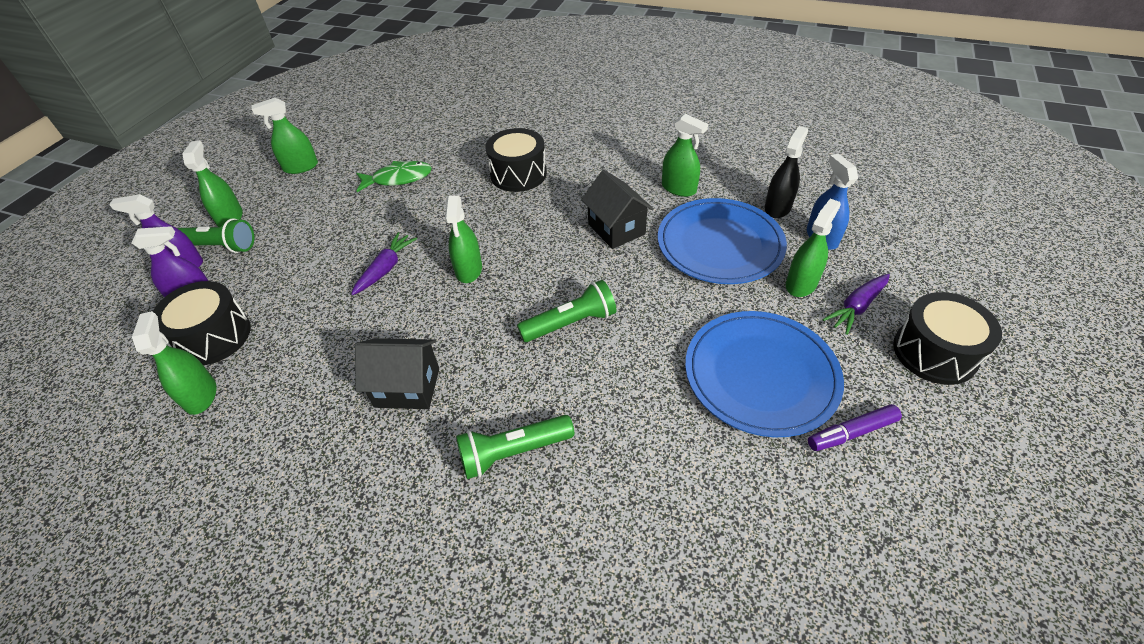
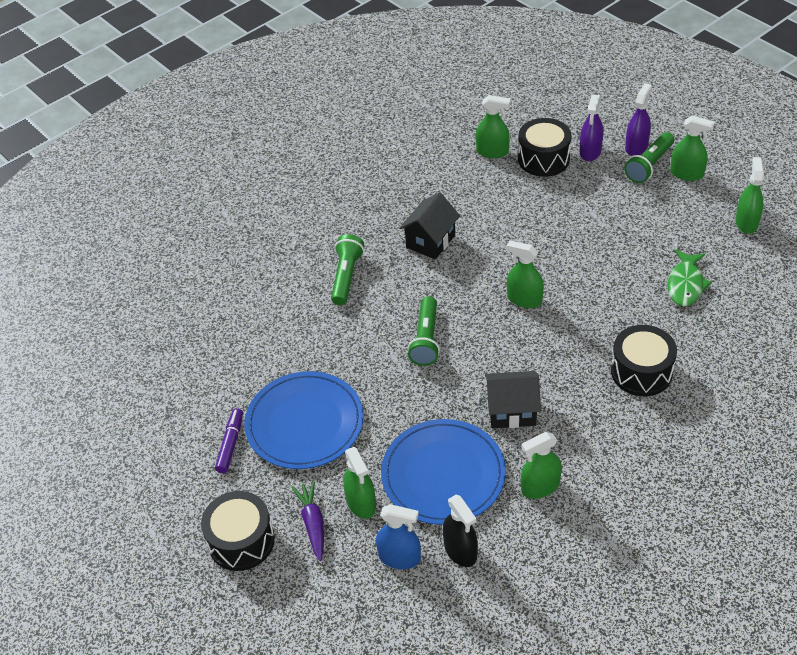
camera: 120 degrees right, 0 degrees up
(386, 268) = (558, 253): purple carrot -> none

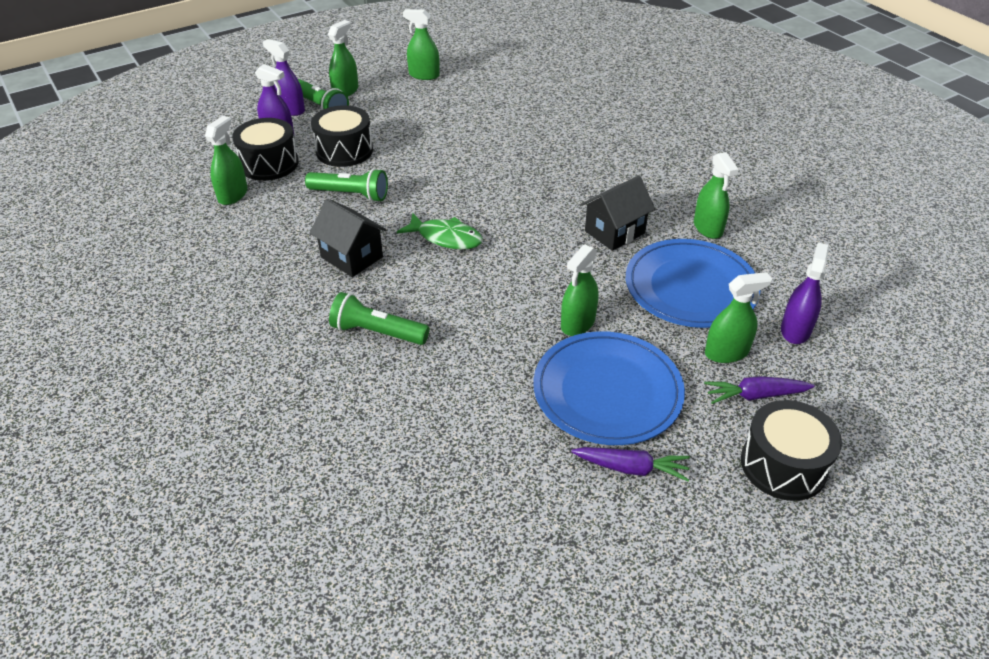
camera: 85 degrees left, 5 degrees down
(230, 444) = (632, 468): purple marker -> purple carrot
(399, 557) = (795, 330): blue spray bottle -> purple spray bottle
(426, 339) = (503, 278): green flashlight -> green flashlight (351, 195)
(460, 550) = (783, 287): black spray bottle -> none
(512, 411) = (614, 232): black house -> black house turned 45 degrees clockwise
(524, 299) = (468, 204): green spray bottle -> green spray bottle (578, 323)
(641, 372) = (581, 153): black drum -> black drum (344, 150)
(685, 284) = (484, 115): green fish -> green fish (446, 238)

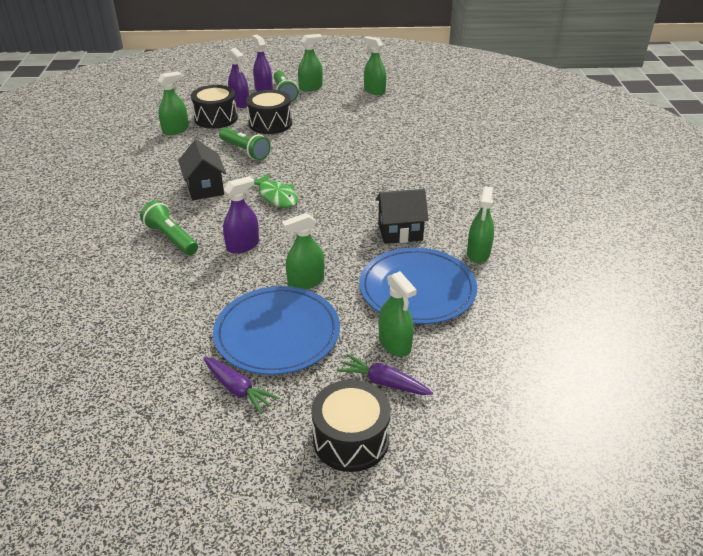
camera: 30 degrees right, 5 degrees down
(726, 352) = (395, 344): green spray bottle -> green spray bottle turned 45 degrees clockwise
(795, 330) = (470, 351): purple spray bottle -> purple spray bottle (243, 245)

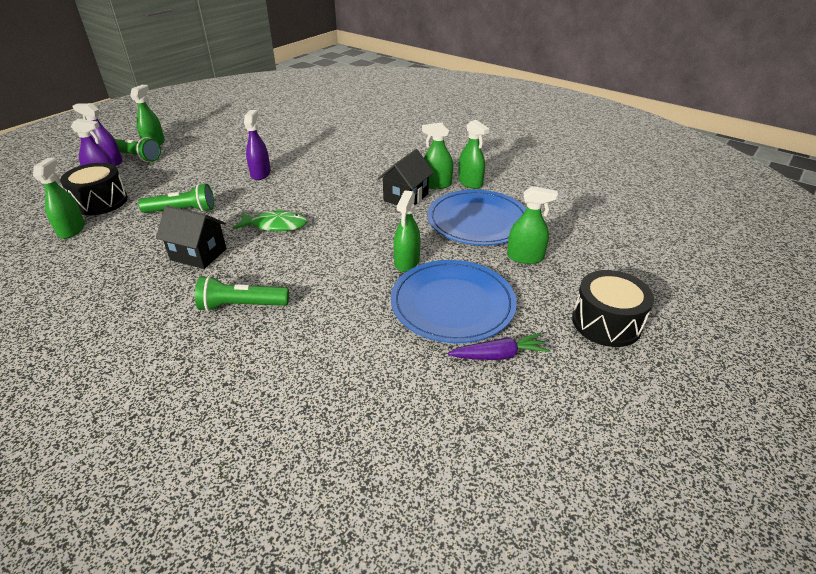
camera: 50 degrees left, 0 degrees up
(243, 245) = (315, 271): purple spray bottle -> purple spray bottle (260, 174)
(270, 123) = (166, 182): black drum -> none
(374, 91) = (216, 125): green spray bottle -> green spray bottle (436, 184)
(383, 382) = (560, 281): purple carrot -> none

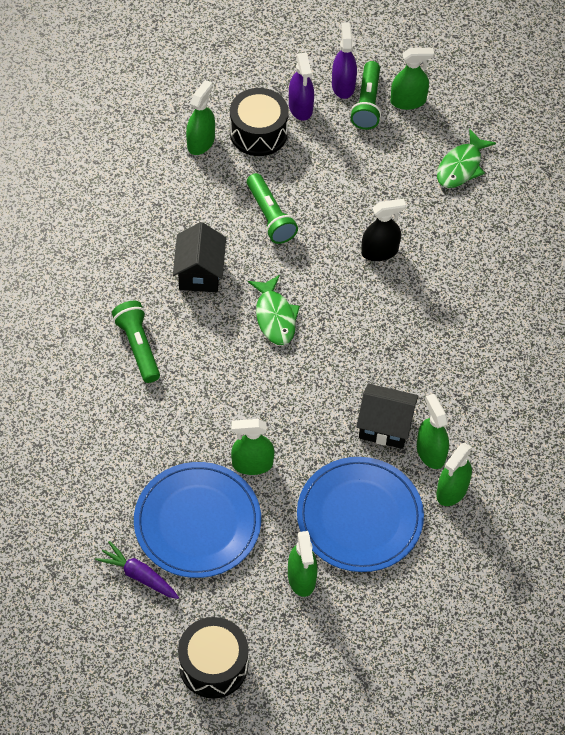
camera: 70 degrees right, 20 degrees up
(72, 230) = (201, 142): green spray bottle -> green spray bottle turned 45 degrees counterclockwise
(226, 137) = (461, 166): none -> green fish
(260, 174) = (379, 251): purple spray bottle -> black spray bottle
(499, 355) = (138, 575): purple carrot -> purple carrot turned 150 degrees clockwise

